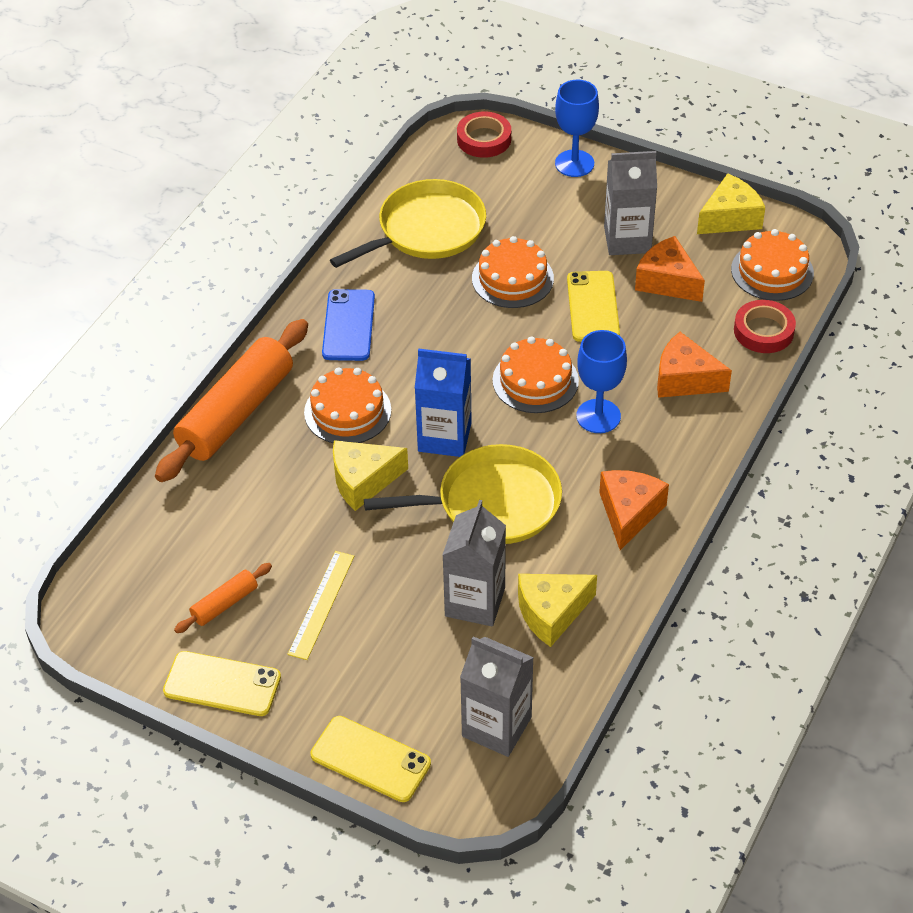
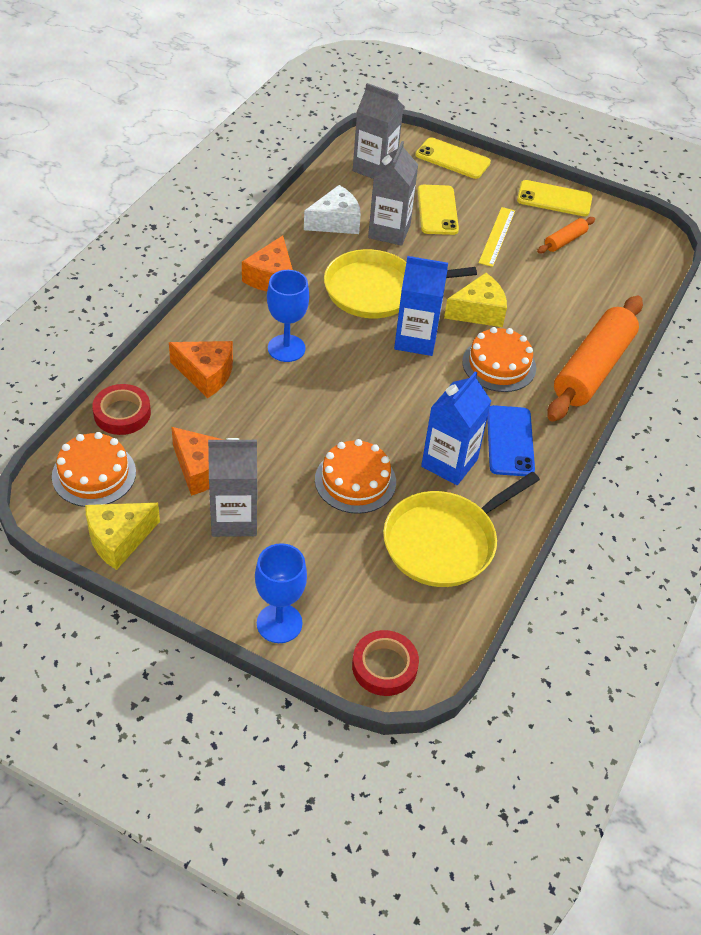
camera: 175 degrees right, 0 degrees up
(416, 300) = (449, 463): none -> blue carton
(535, 380) = (338, 381): orange cake -> none
(551, 613) = (335, 222): yellow cheese -> white cheese
(593, 307) = (279, 446): yellow phone -> yellow phone (437, 210)

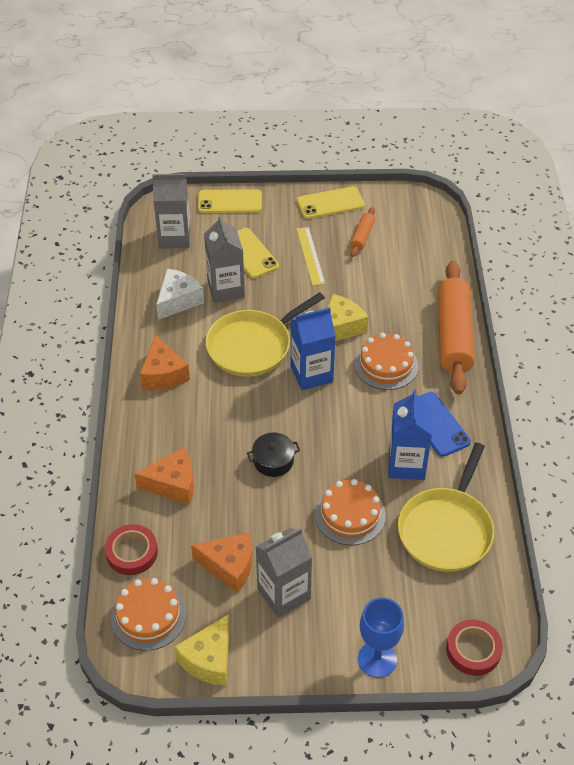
camera: 25 degrees left, 0 degrees up
(286, 348) = (219, 430): blue goblet -> none
(317, 398) = (273, 461): none -> black pot

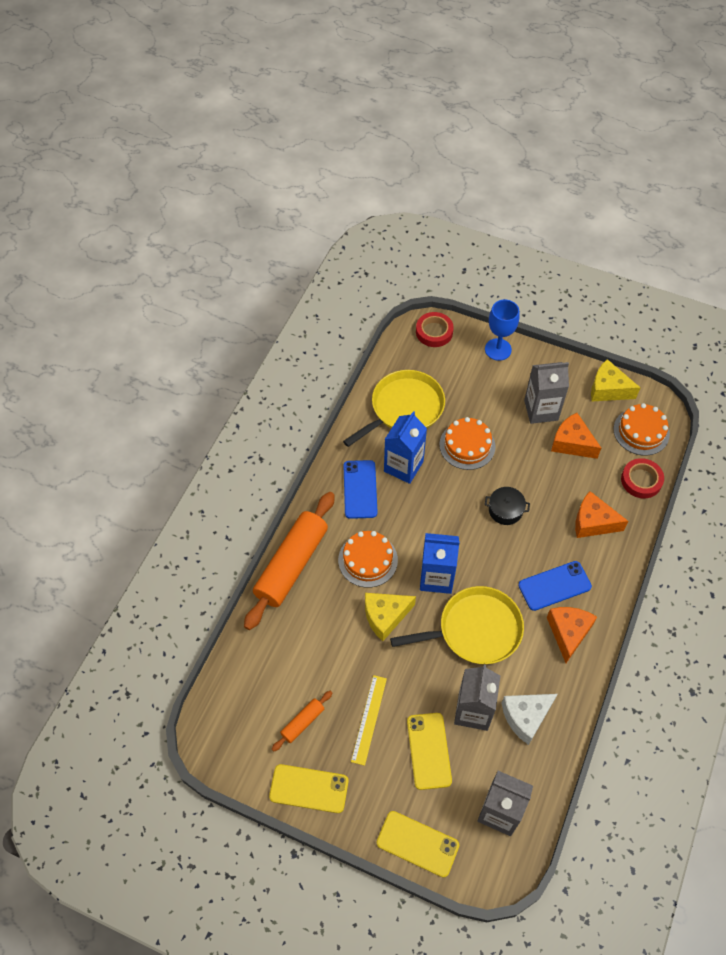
camera: 155 degrees left, 10 degrees up
(192, 409) = (554, 586): none -> blue phone
(209, 659) = (608, 389): yellow cheese -> yellow cheese turned 120 degrees counterclockwise

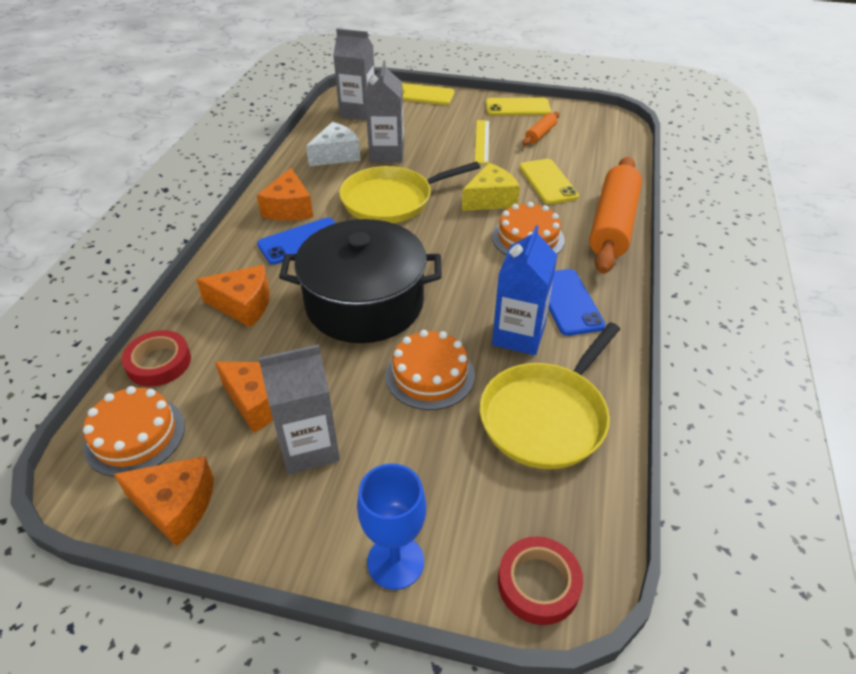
camera: 170 degrees right, 15 degrees down
(429, 751) = (423, 131): yellow phone -> yellow phone (548, 182)
(436, 577) = (442, 233): blue carton -> none
(505, 510) = (364, 303): black pot -> black pot, size x2.49
(608, 389) = (176, 506): yellow cheese -> orange cheese

